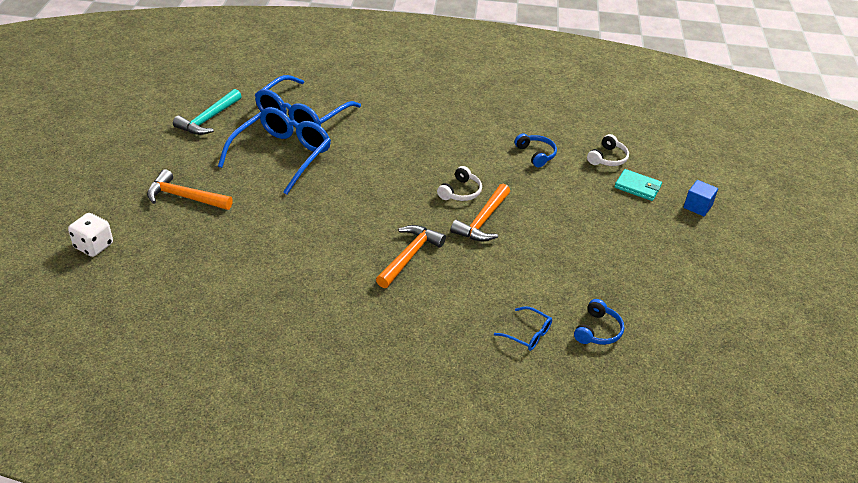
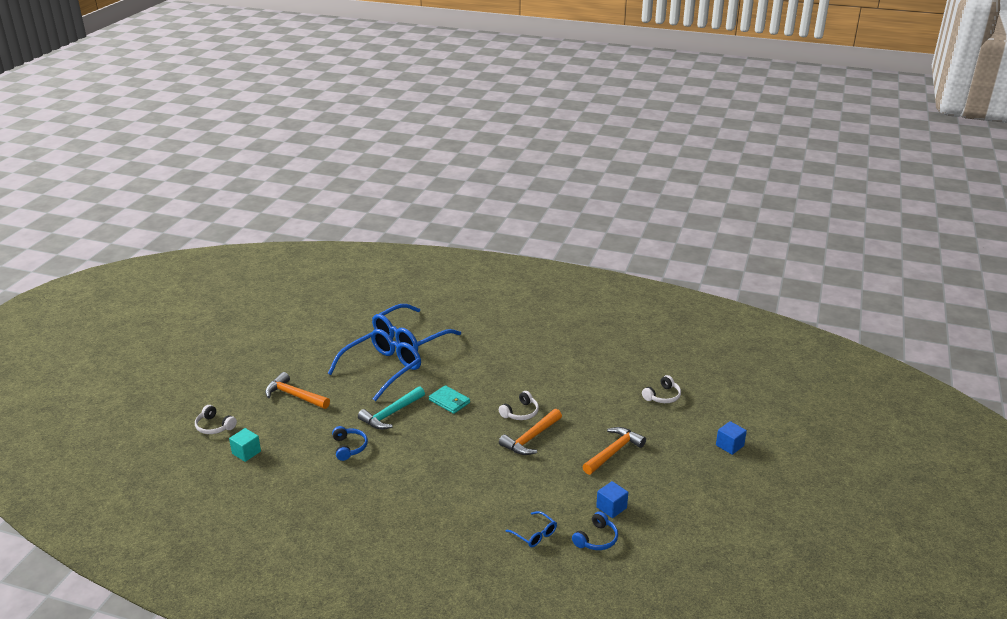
camera: 15 degrees right, 10 degrees down
(94, 246) = (214, 426): white dice -> white headphones
(146, 275) = (246, 452): none -> turquoise cube
(208, 119) = (333, 335): turquoise hammer -> turquoise hammer (391, 414)
(409, 256) = (458, 460): orange hammer -> orange hammer (613, 452)
(536, 154) = (598, 387): blue headphones -> blue headphones (349, 447)
(600, 291) = (611, 507): none -> blue cube
(637, 187) = (680, 423): turquoise wallet -> turquoise wallet (449, 401)

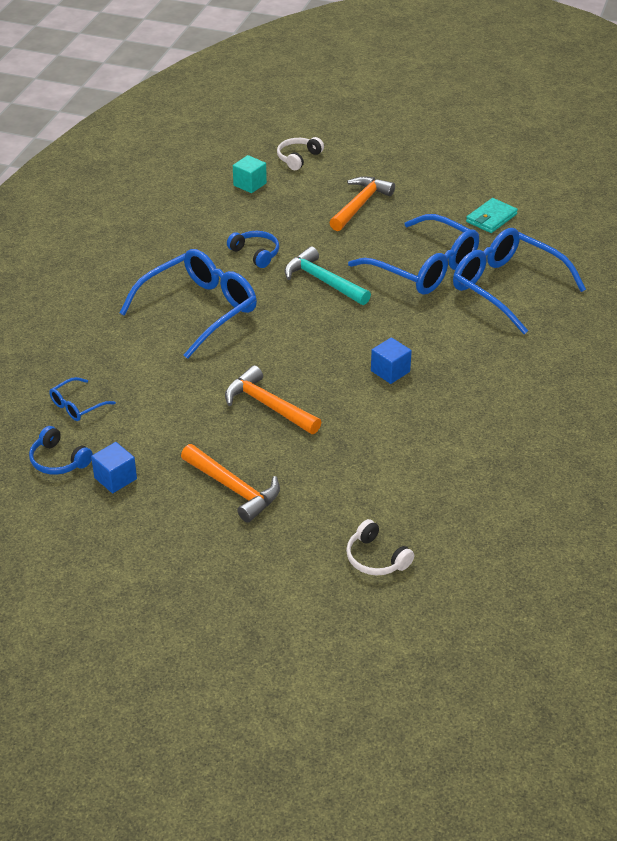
camera: 90 degrees right, 10 degrees up
(349, 447) = (256, 253): blue headphones -> blue headphones turned 120 degrees counterclockwise
(419, 475) = (199, 310): none -> blue glasses
(449, 401) = (353, 329): turquoise wallet -> turquoise wallet (491, 218)
(520, 412) = (328, 396): white headphones -> none
(729, 445) = (242, 629): blue cube -> blue cube (390, 371)

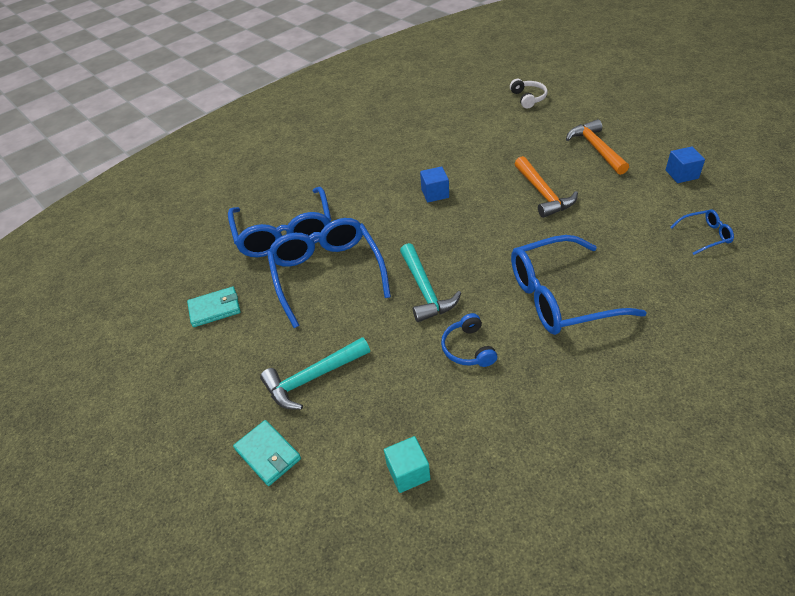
camera: 145 degrees left, 5 degrees up
(58, 460) = (726, 197): blue headphones -> none
(298, 158) = (314, 501): white headphones -> none
(349, 165) = (268, 454): none -> turquoise wallet
(360, 204) = (312, 378): orange hammer -> turquoise hammer

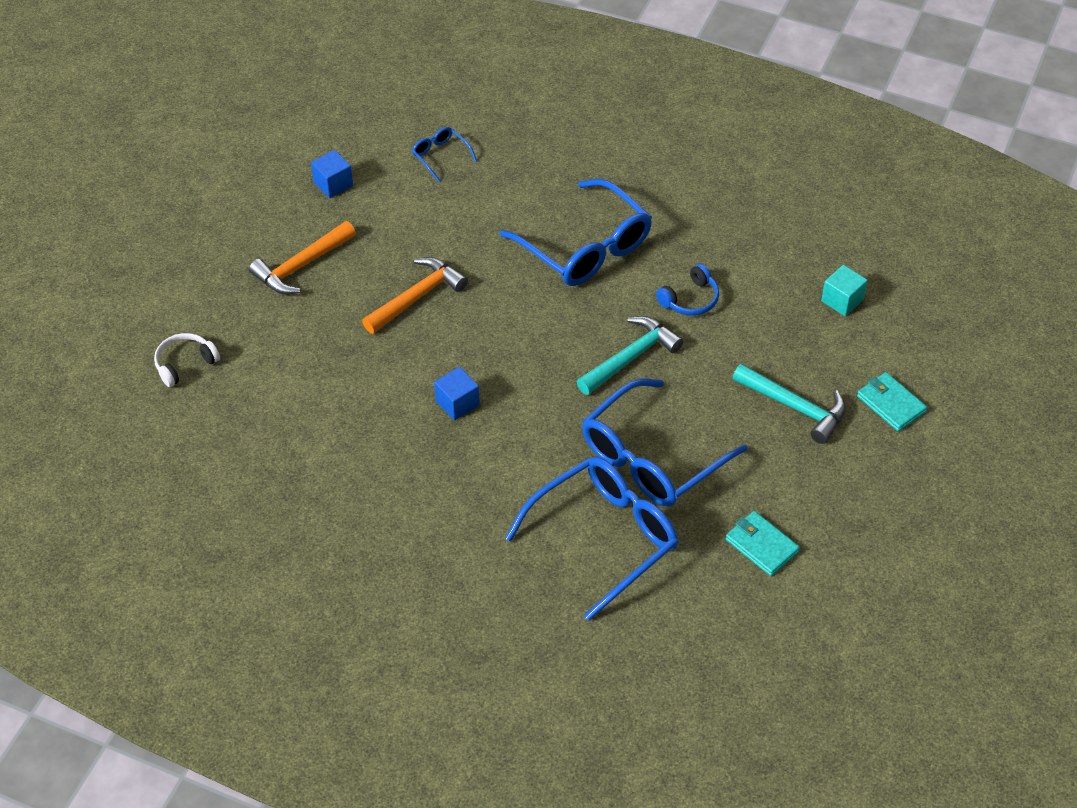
camera: 120 degrees left, 5 degrees up
(268, 454) = (891, 404): turquoise wallet -> turquoise wallet turned 60 degrees counterclockwise

